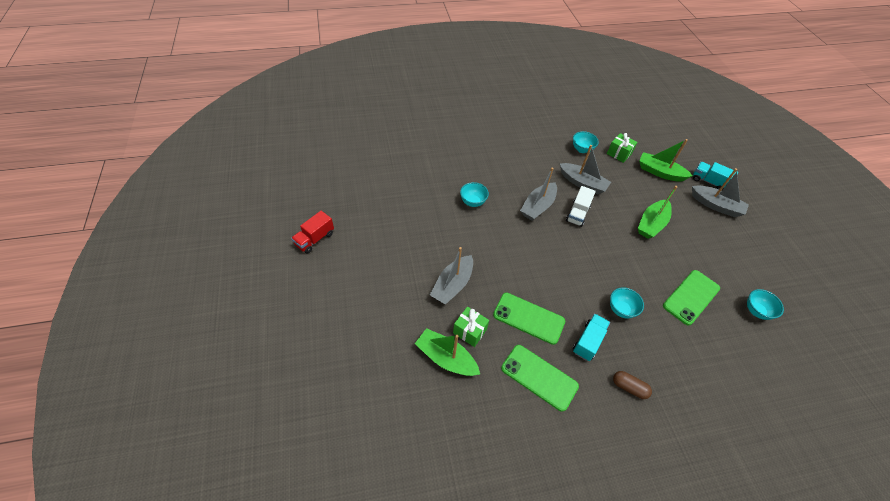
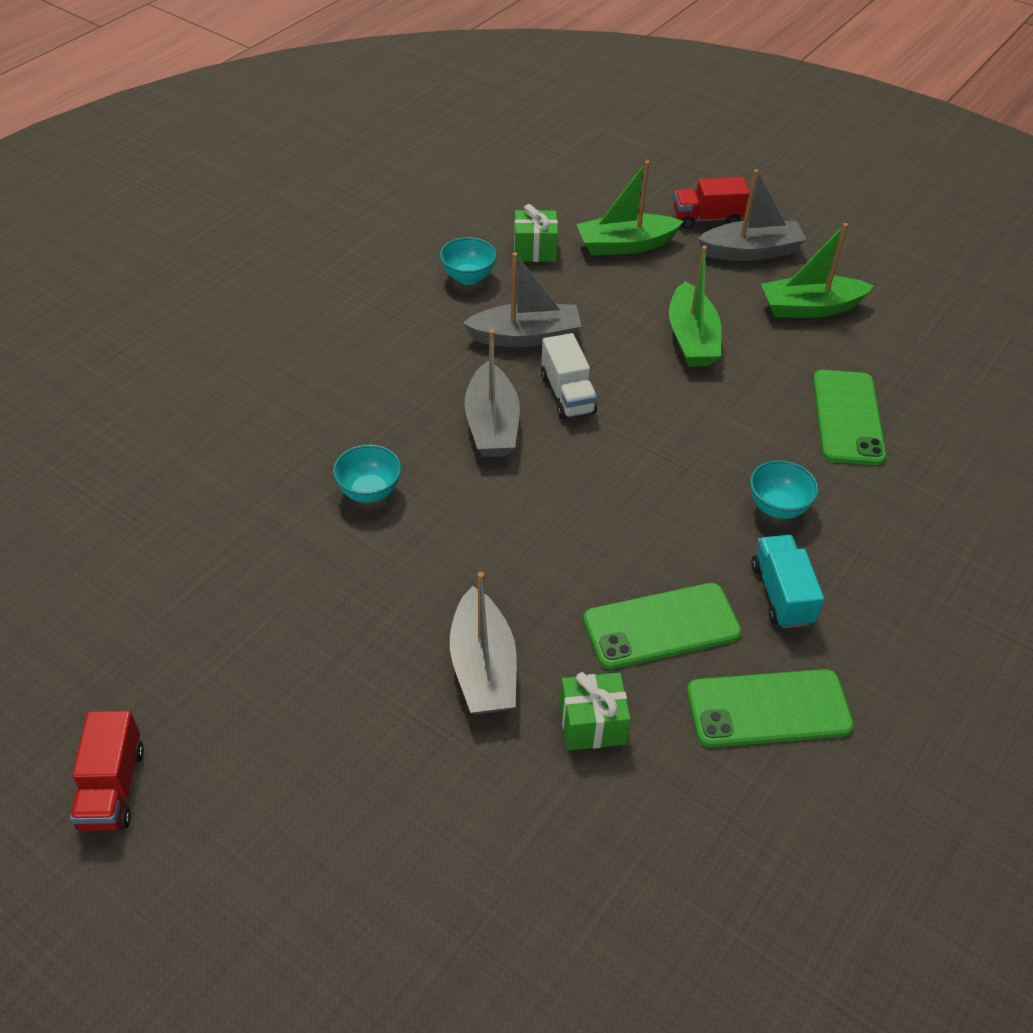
camera: 40 degrees left, 5 degrees down
(446, 358) = (599, 802): green boat -> green boat (810, 308)
(629, 387) = (898, 619): brown capsule -> none
(709, 182) = (707, 218): turquoise truck -> red truck
(756, 311) = (941, 379): turquoise bowl -> none

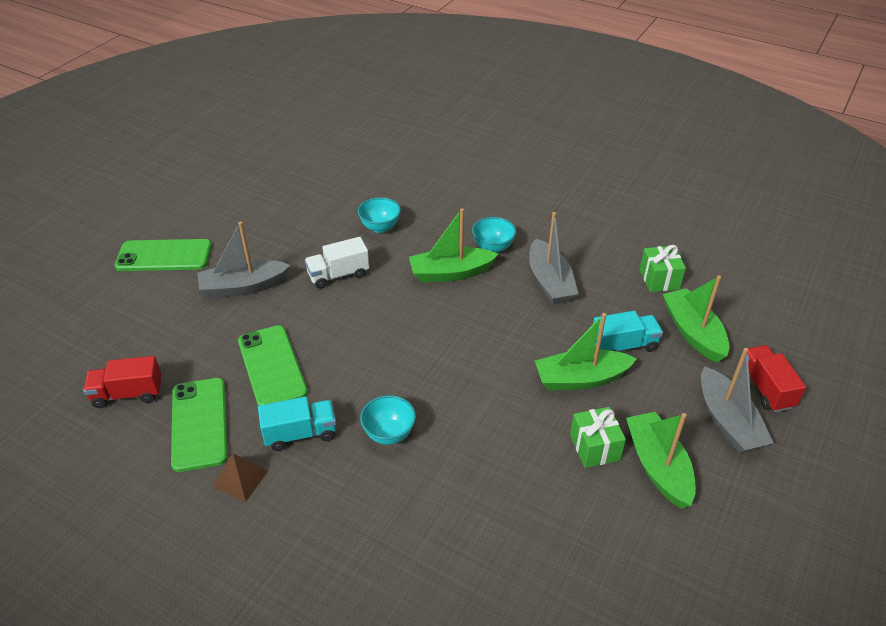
camera: 85 degrees right, 5 degrees down
(112, 787) = (183, 175): red truck -> red truck (128, 394)
(468, 277) = (608, 247): turquoise bowl -> turquoise bowl (493, 247)
(492, 425) = (450, 273): grey boat -> green boat
(567, 394) = (491, 308): white truck -> white truck (338, 275)
(592, 724) = (198, 336): green gift -> green gift (594, 447)
(642, 298) = (623, 346): none -> turquoise truck
(848, 417) = (507, 489): green phone -> green phone (164, 256)
(856, 657) = (240, 478): none -> brown pyramid

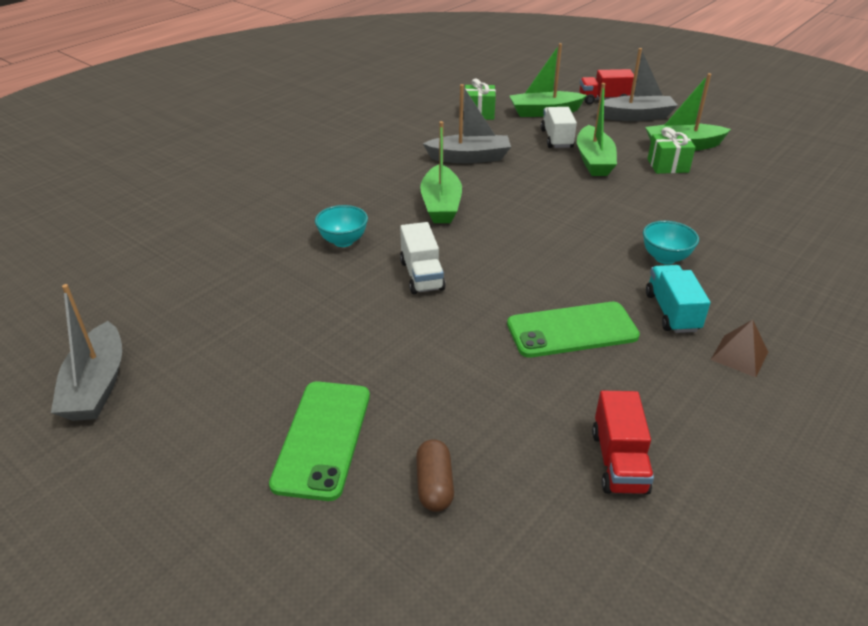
camera: 80 degrees left, 5 degrees down
(120, 307) = (434, 485): none -> brown capsule
(199, 424) = (665, 389): green phone -> none
(243, 287) = (422, 353): grey boat -> grey boat (97, 385)
(493, 247) = (408, 178): turquoise bowl -> none
(623, 346) = (556, 139): turquoise truck -> white truck

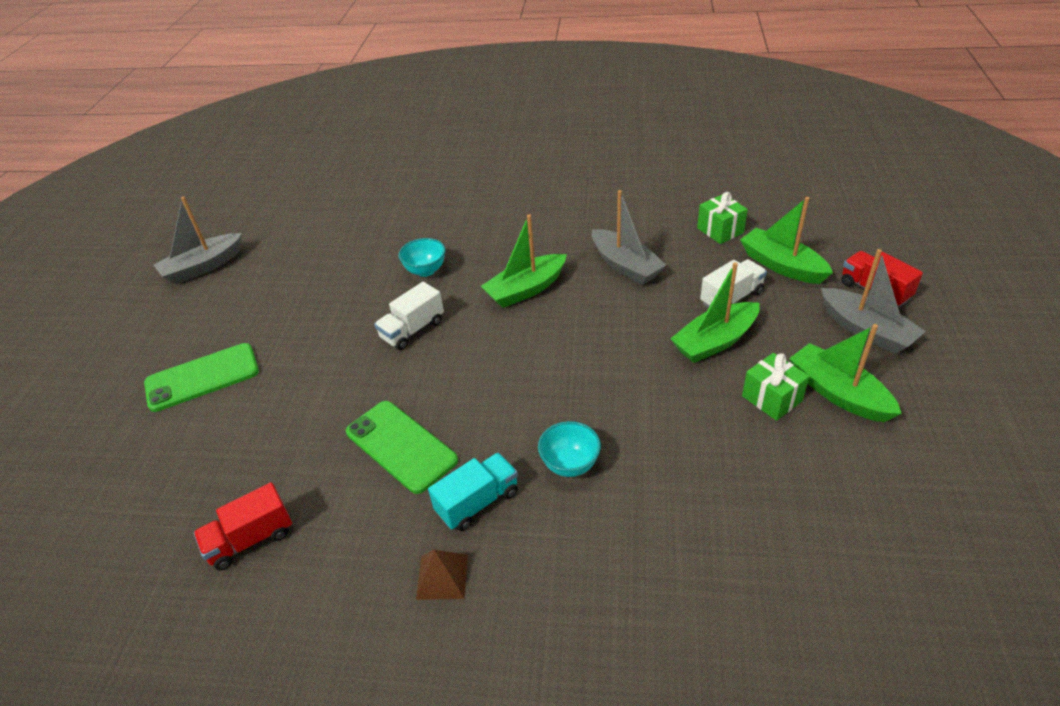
camera: 60 degrees right, 5 degrees up
(434, 485) = (182, 449): brown capsule -> none

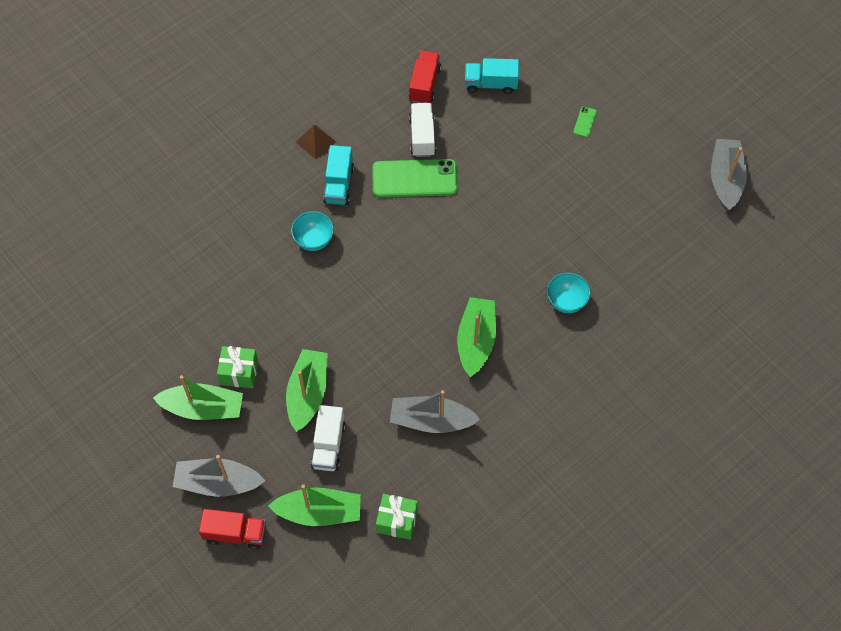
camera: 130 degrees right, 20 degrees up
(202, 377) = (584, 122): green phone -> green phone, size x0.41
(202, 480) = (491, 84): none -> turquoise truck
(412, 330) = (508, 249): white truck -> white truck (422, 136)

